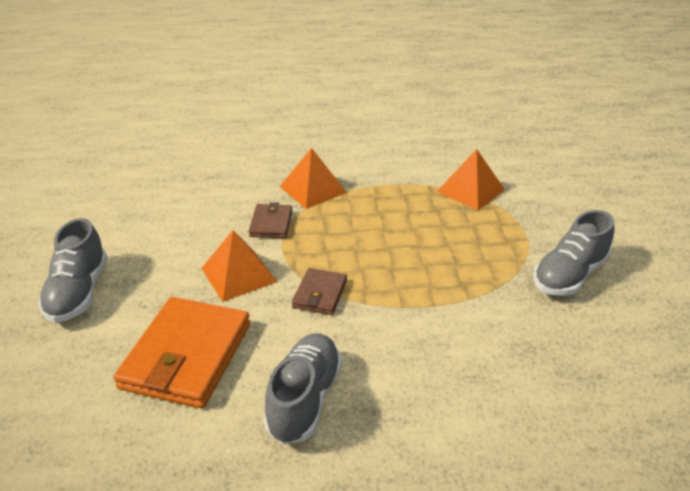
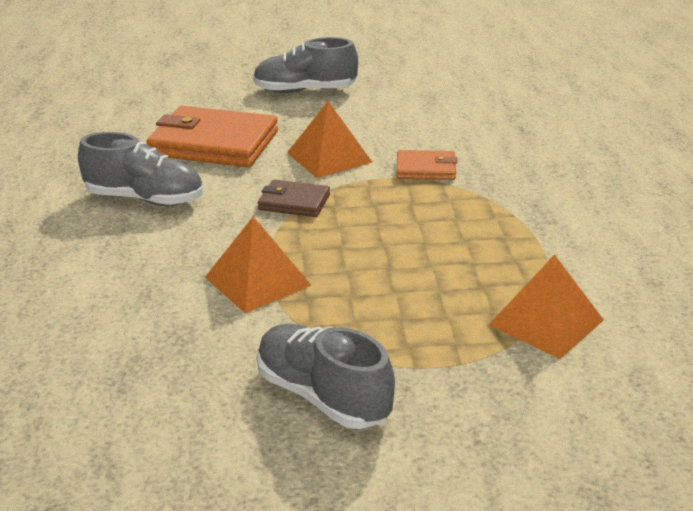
camera: 90 degrees right, 5 degrees down
(271, 224) = (425, 169): brown wallet -> orange wallet
(312, 189) = (510, 191): orange pyramid -> orange pyramid (258, 281)

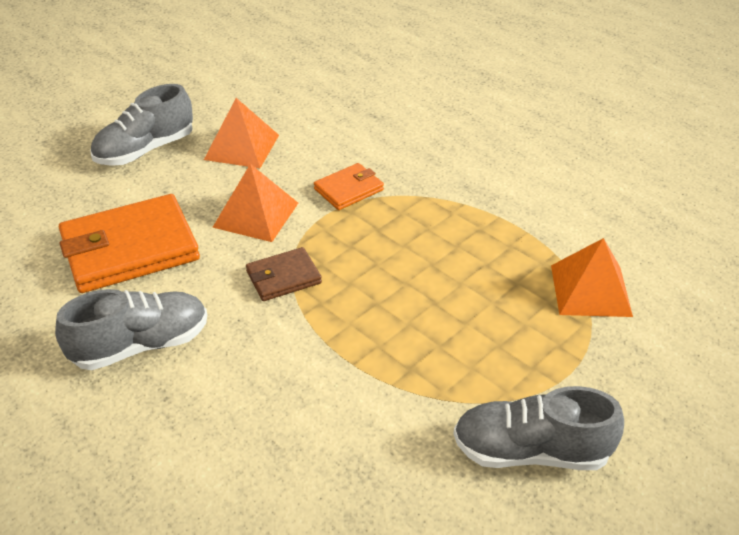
camera: 40 degrees left, 10 degrees up
(258, 281) = (352, 375): orange pyramid -> orange pyramid (242, 147)

